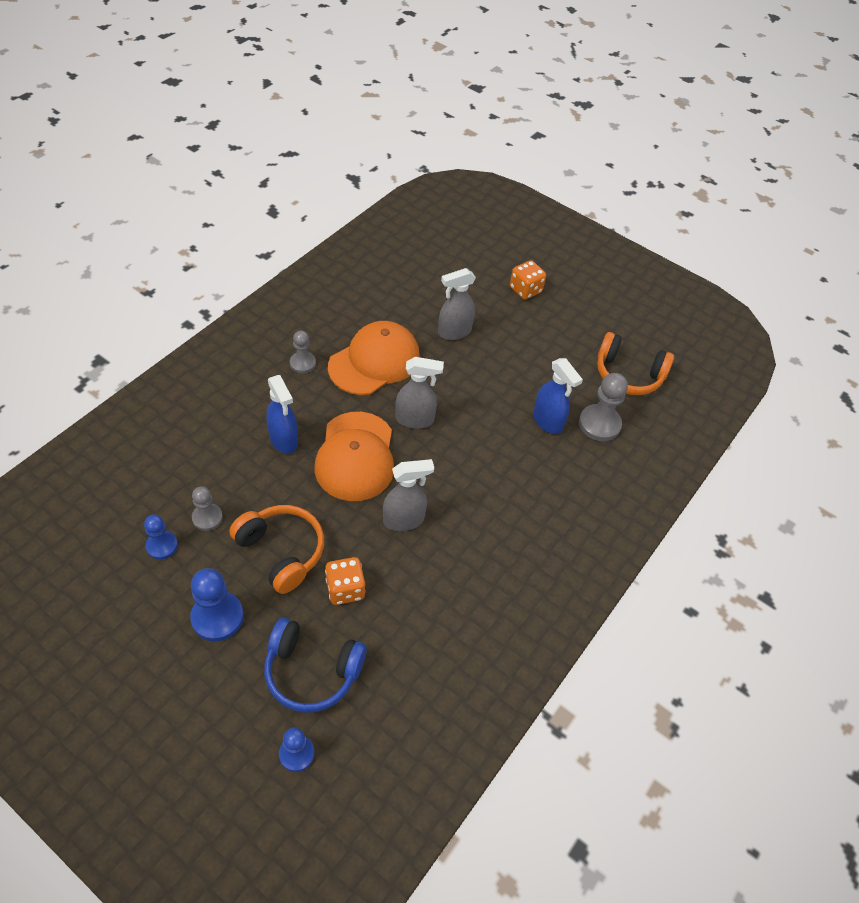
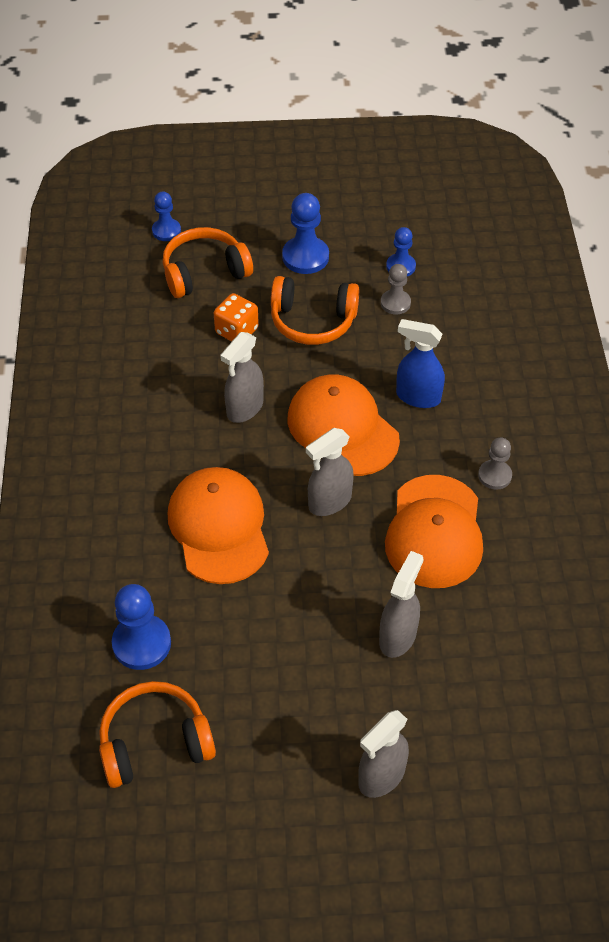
camera: 145 degrees right, 0 degrees up
(312, 671) = (204, 272): blue headphones -> orange headphones
(497, 454) = (219, 527): none -> orange cap
(525, 290) = (381, 776): orange dice -> grey spray bottle
(547, 421) = (199, 602): blue spray bottle -> none
(599, 424) = (141, 643): grey pawn -> blue pawn

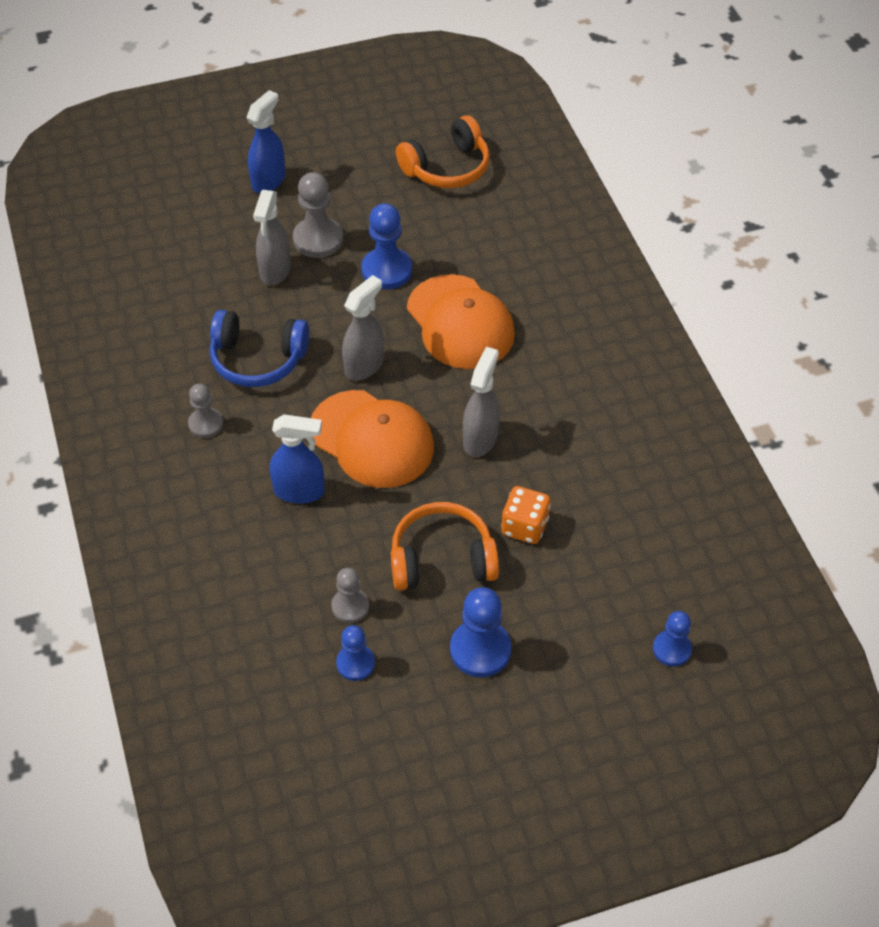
camera: 165 degrees right, 0 degrees up
(141, 643) = (487, 225): blue pawn -> blue pawn (387, 270)
(204, 272) = (595, 597): orange headphones -> none
(340, 669) = (318, 239): none -> grey pawn
(381, 776) = (269, 180): grey spray bottle -> blue spray bottle
(434, 532) = (258, 359): orange cap -> blue headphones

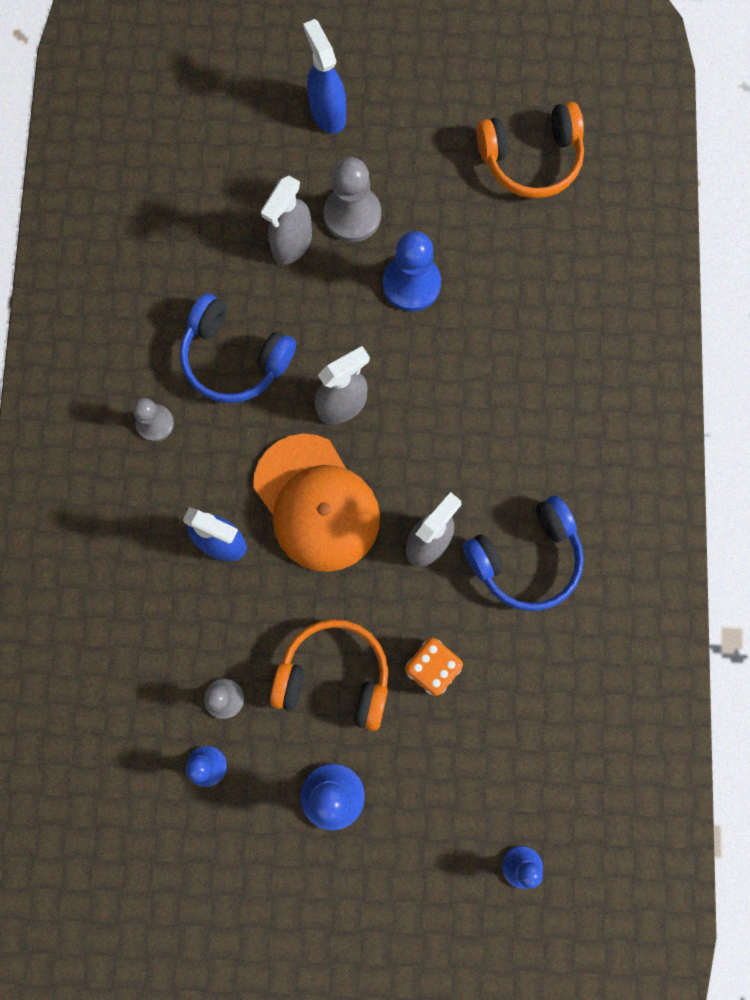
camera: 20 degrees right, 25 degrees up
(269, 180) = (327, 112): blue spray bottle -> blue spray bottle turned 75 degrees counterclockwise
(460, 323) = (464, 383): orange cap -> none
(567, 426) = (526, 558): none -> blue headphones

